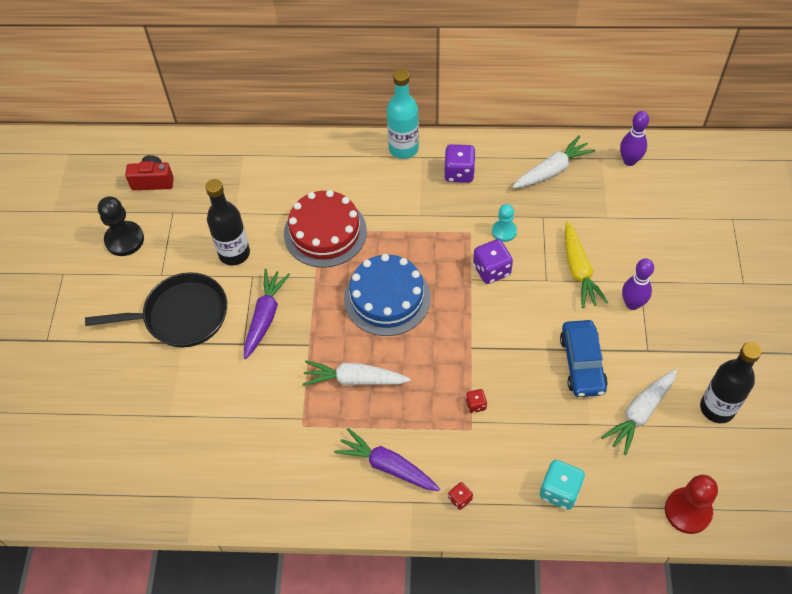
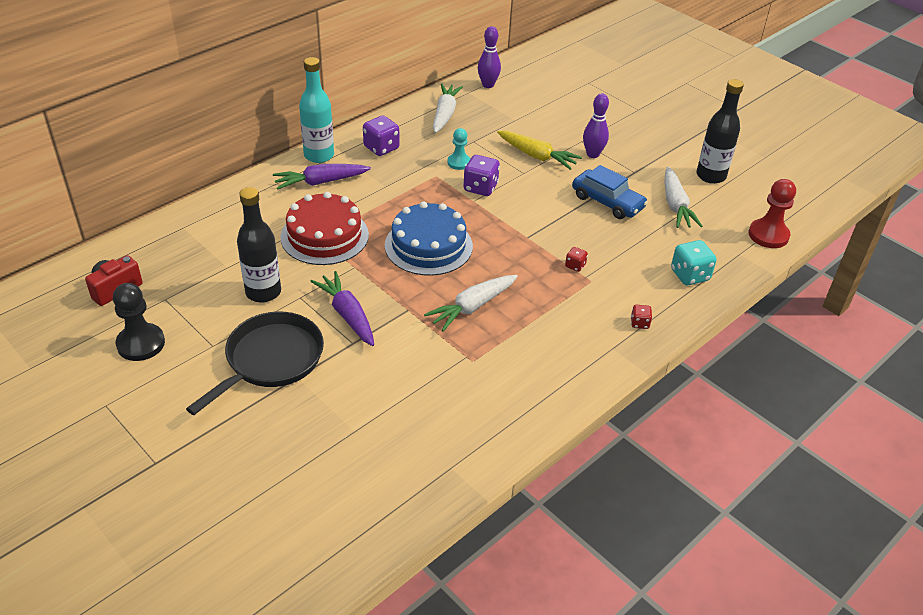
camera: 50 degrees left, 15 degrees down
(387, 466) = (567, 340): purple carrot -> purple carrot (320, 182)

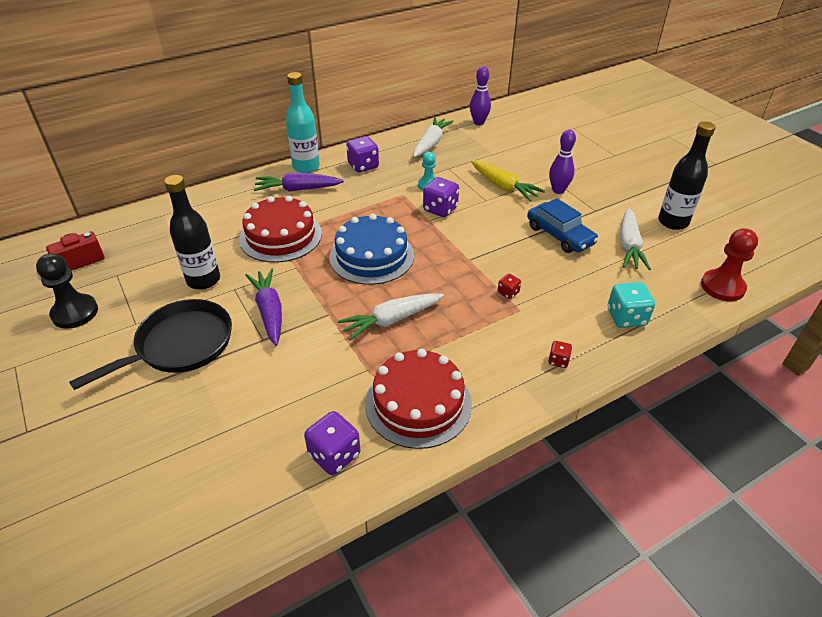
camera: 15 degrees right, 0 degrees up
(466, 435) = (334, 455): none -> purple dice
(525, 379) = (418, 403): none -> red cake

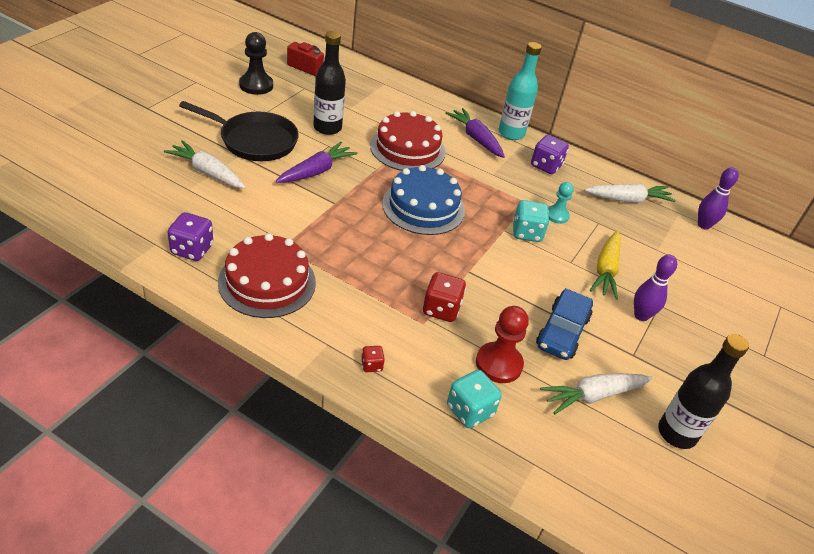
camera: 55 degrees right, 0 degrees up
(391, 320) = (351, 241): white carrot -> white carrot (207, 172)
(440, 209) = (526, 233): purple dice -> turquoise dice
(508, 293) = (441, 309): red dice -> red dice, size x1.87
(722, 287) = (589, 499): red pawn -> red pawn (498, 364)

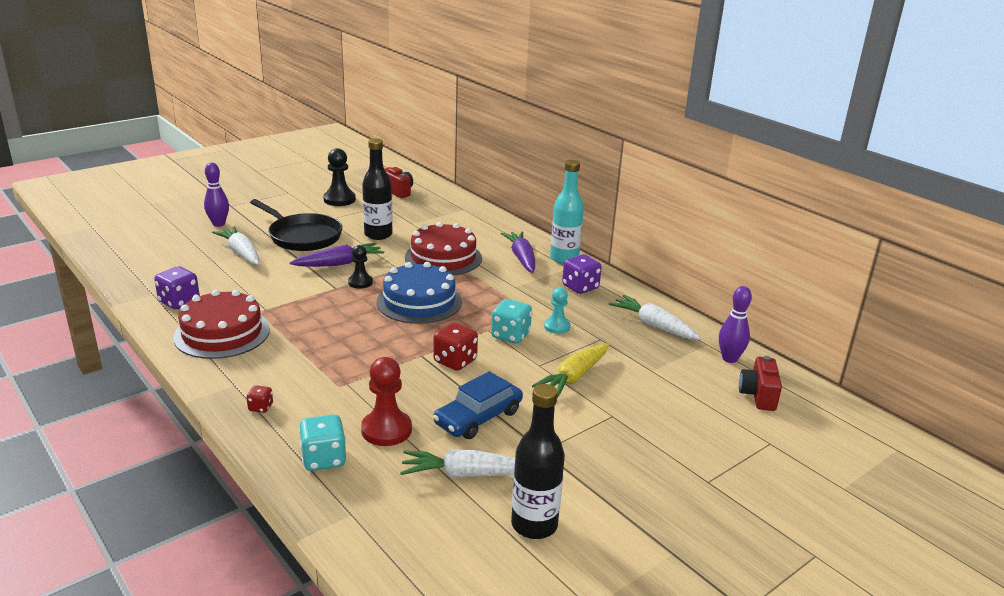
camera: 25 degrees right, 15 degrees down
(353, 192) = (360, 282): none -> black pawn
(441, 309) = (366, 379): red dice -> red dice (455, 361)
(628, 200) = (653, 325): white carrot -> white carrot turned 150 degrees counterclockwise
(641, 315) = (581, 420): purple bowling pin -> purple bowling pin (219, 224)
(745, 260) = (758, 395): none -> red camera

